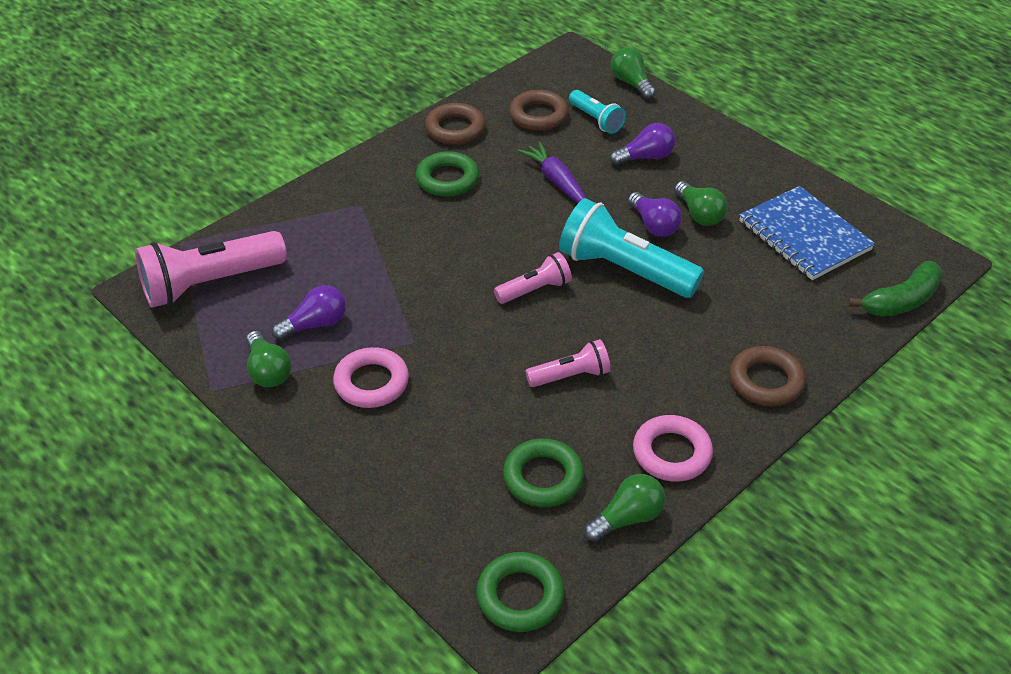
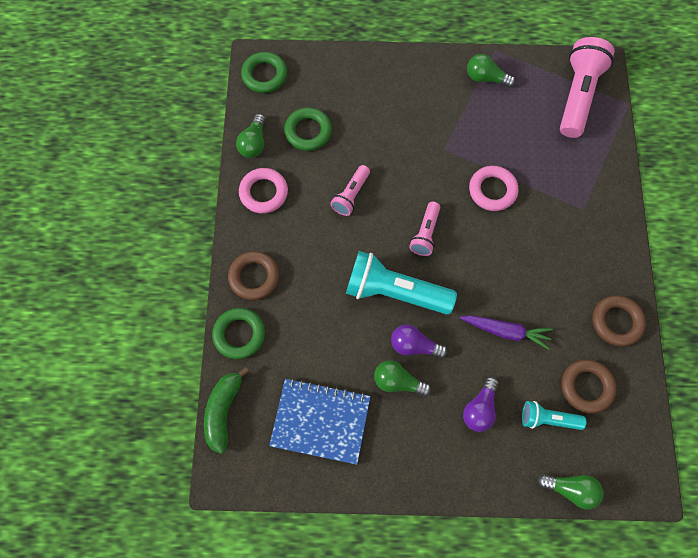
camera: 135 degrees right, 25 degrees up
(315, 324) = (500, 118): purple light bulb -> none
(371, 382) = (435, 112): pink ring -> pink ring (492, 190)
(447, 179) = (565, 273): green ring -> green ring (239, 334)
(624, 270) = (395, 292): turquoise flashlight -> turquoise flashlight turned 150 degrees counterclockwise

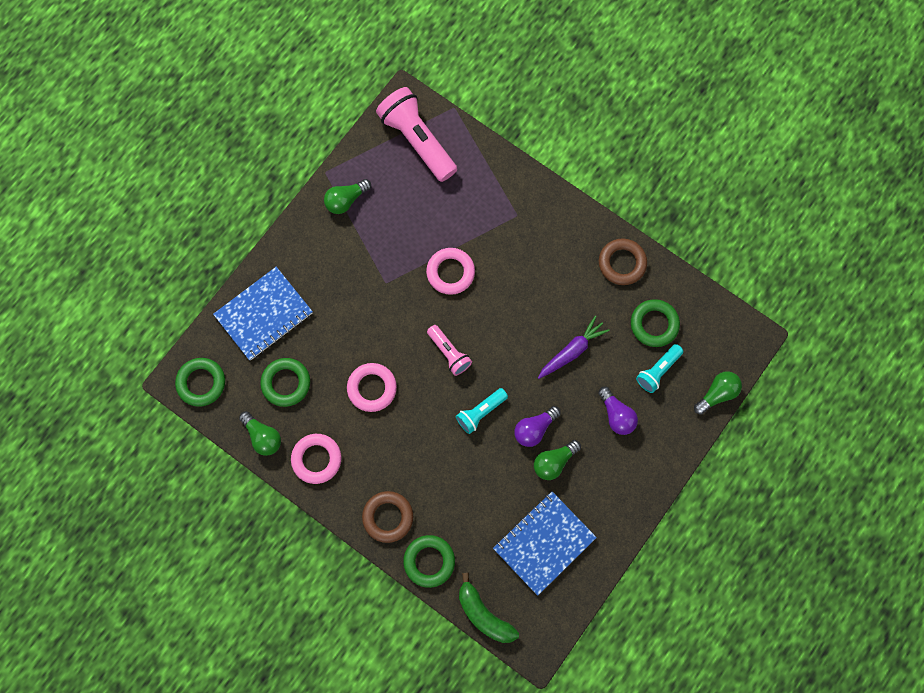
camera: 55 degrees left, 5 degrees up
(350, 82) = (264, 314): none -> blue notebook
(351, 195) = (372, 388): pink flashlight -> pink ring
(395, 292) = (480, 412): turquoise flashlight -> turquoise flashlight, size x0.54
(586, 387) = (654, 324): brown ring -> green ring

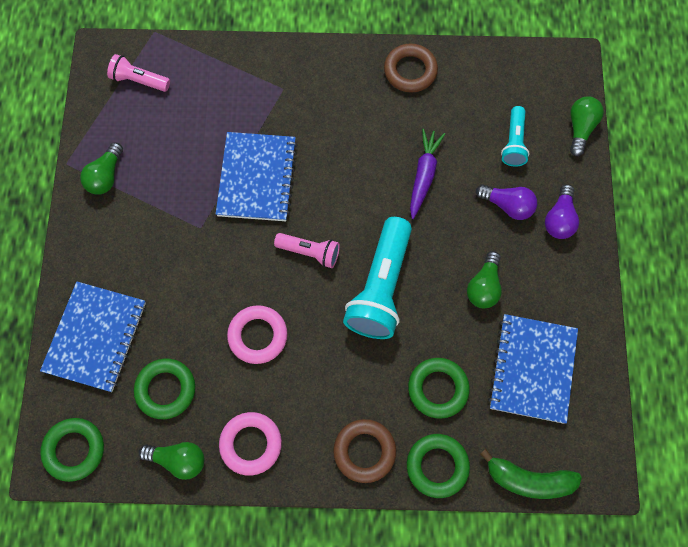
camera: 35 degrees left, 5 degrees down
(417, 140) = (139, 80): pink flashlight -> pink flashlight, size x0.54
(450, 272) = (257, 178): pink ring -> blue notebook
(480, 412) = (381, 287): turquoise flashlight -> turquoise flashlight, size x1.87
(534, 429) = (443, 268): purple light bulb -> purple light bulb (559, 219)
(654, 324) = (479, 105): green ring -> green ring (438, 389)

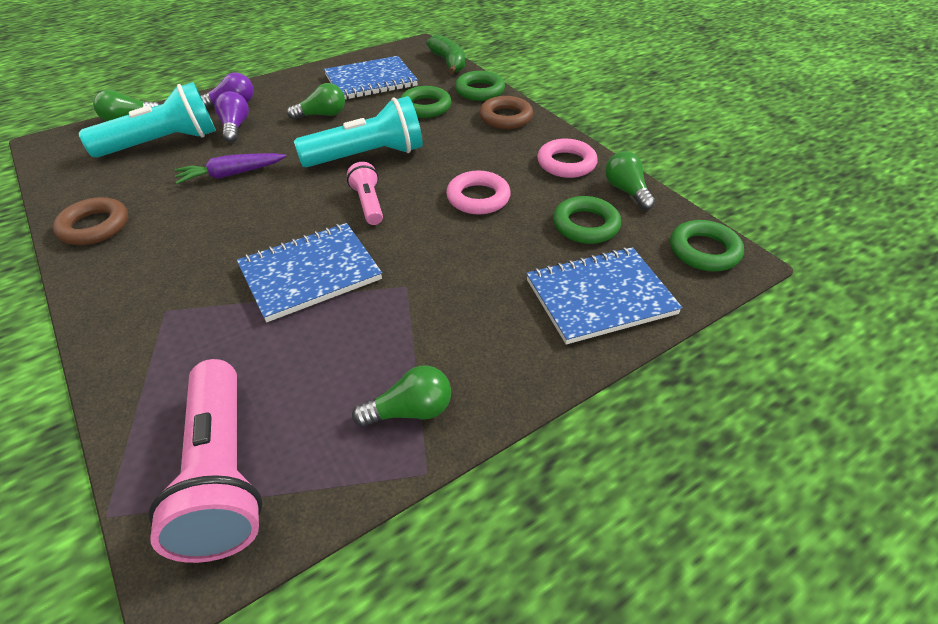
camera: 125 degrees left, 25 degrees down
(139, 80) = (222, 473): pink flashlight -> pink flashlight, size x1.87
(514, 142) = (162, 143): turquoise flashlight -> turquoise flashlight, size x1.87

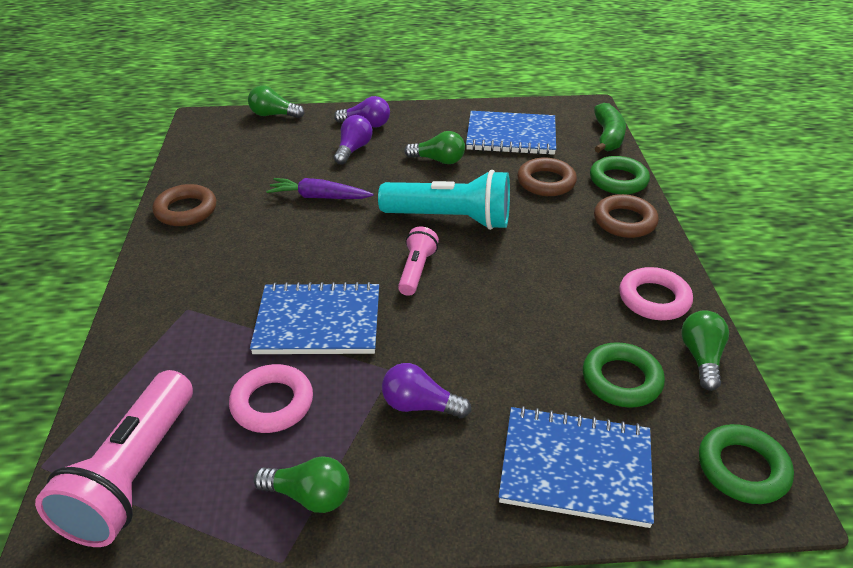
camera: 30 degrees right, 5 degrees down
(162, 143) = (285, 147): turquoise flashlight -> none
(425, 107) = (546, 182): green ring -> brown ring
(450, 302) = (420, 405): none -> purple light bulb
(478, 198) = (527, 304): pink ring -> pink ring (272, 403)

